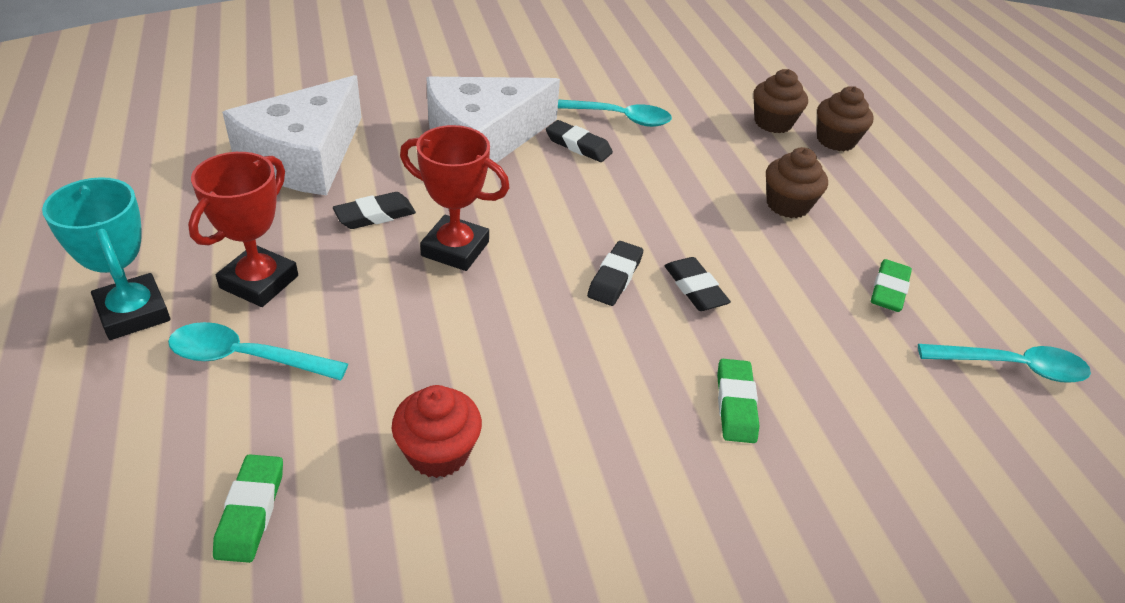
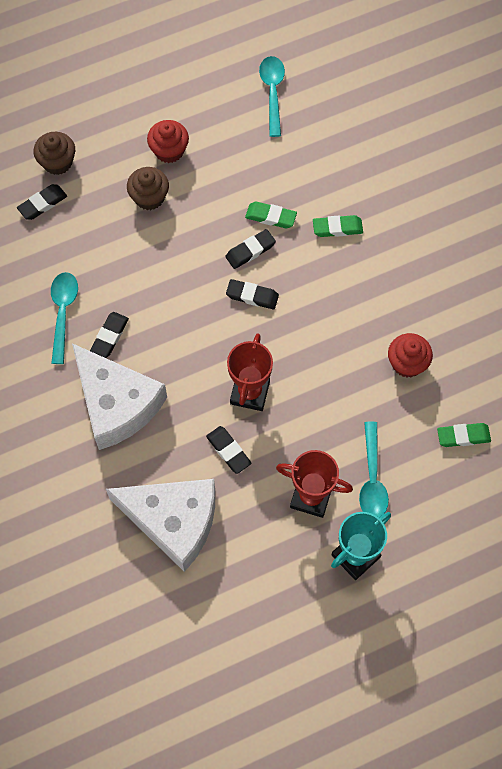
camera: 95 degrees left, 25 degrees up
(773, 123) = (42, 204): brown cupcake -> black eraser
(869, 234) = (169, 150): none -> red cupcake
(889, 290) = (223, 145): green eraser -> green eraser (271, 217)

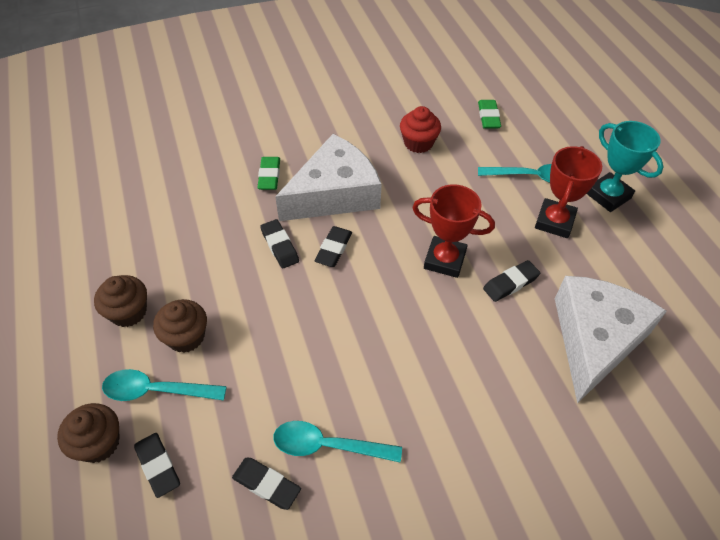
camera: 85 degrees left, 15 degrees down
(110, 336) = (367, 391): black eraser -> black eraser (266, 484)
(116, 404) = (456, 389): white cheese -> white cheese (334, 193)
(169, 150) = (128, 312): red cupcake -> brown cupcake
(271, 217) = (243, 226): green eraser -> none
(272, 93) = (91, 211): turquoise spoon -> turquoise spoon (157, 390)

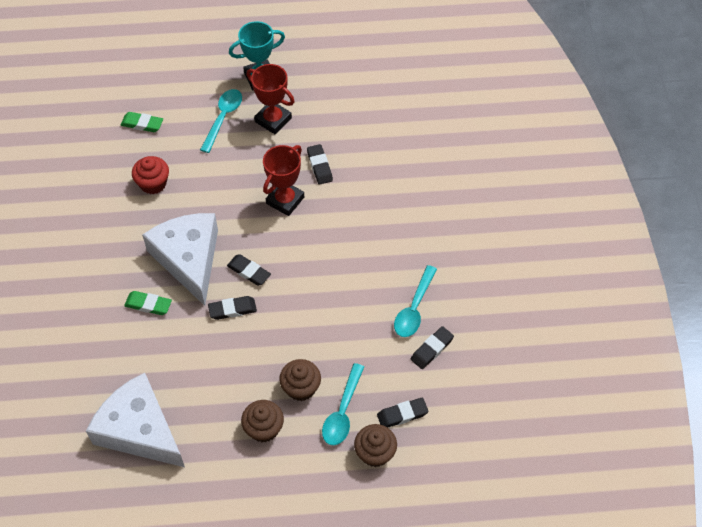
camera: 75 degrees left, 5 degrees up
(595, 339) = (379, 134): white cheese -> white cheese (139, 430)

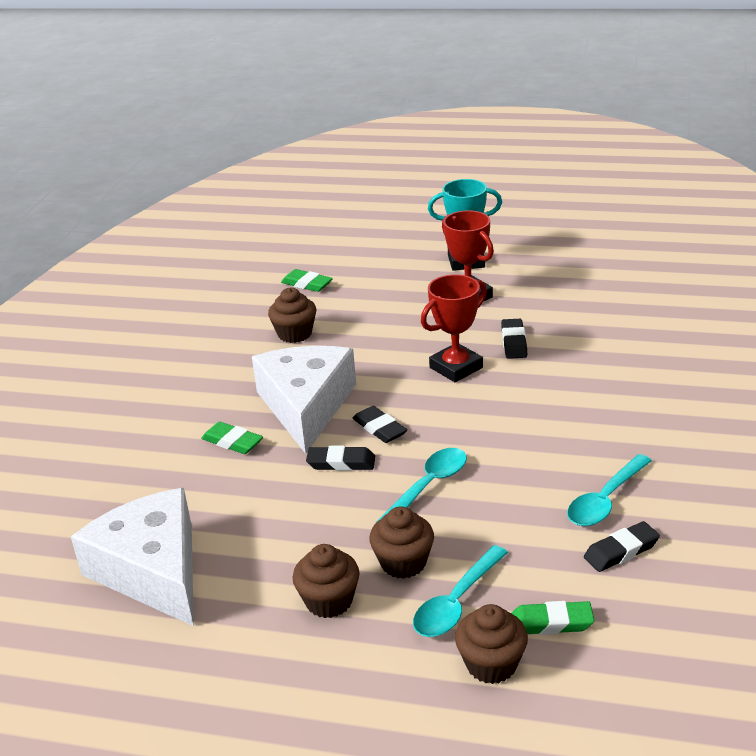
camera: 20 degrees right, 25 degrees down
(153, 183) = (295, 334): red cupcake -> brown cupcake
(223, 118) = (406, 289): turquoise spoon -> turquoise spoon (428, 486)
(402, 414) = (551, 623): black eraser -> green eraser

